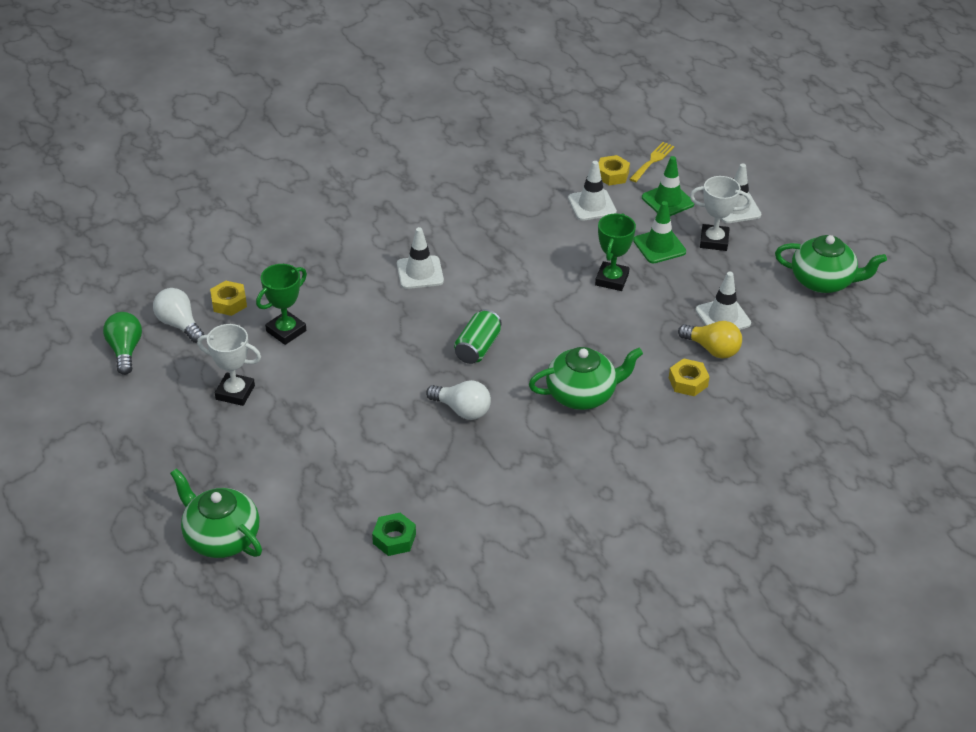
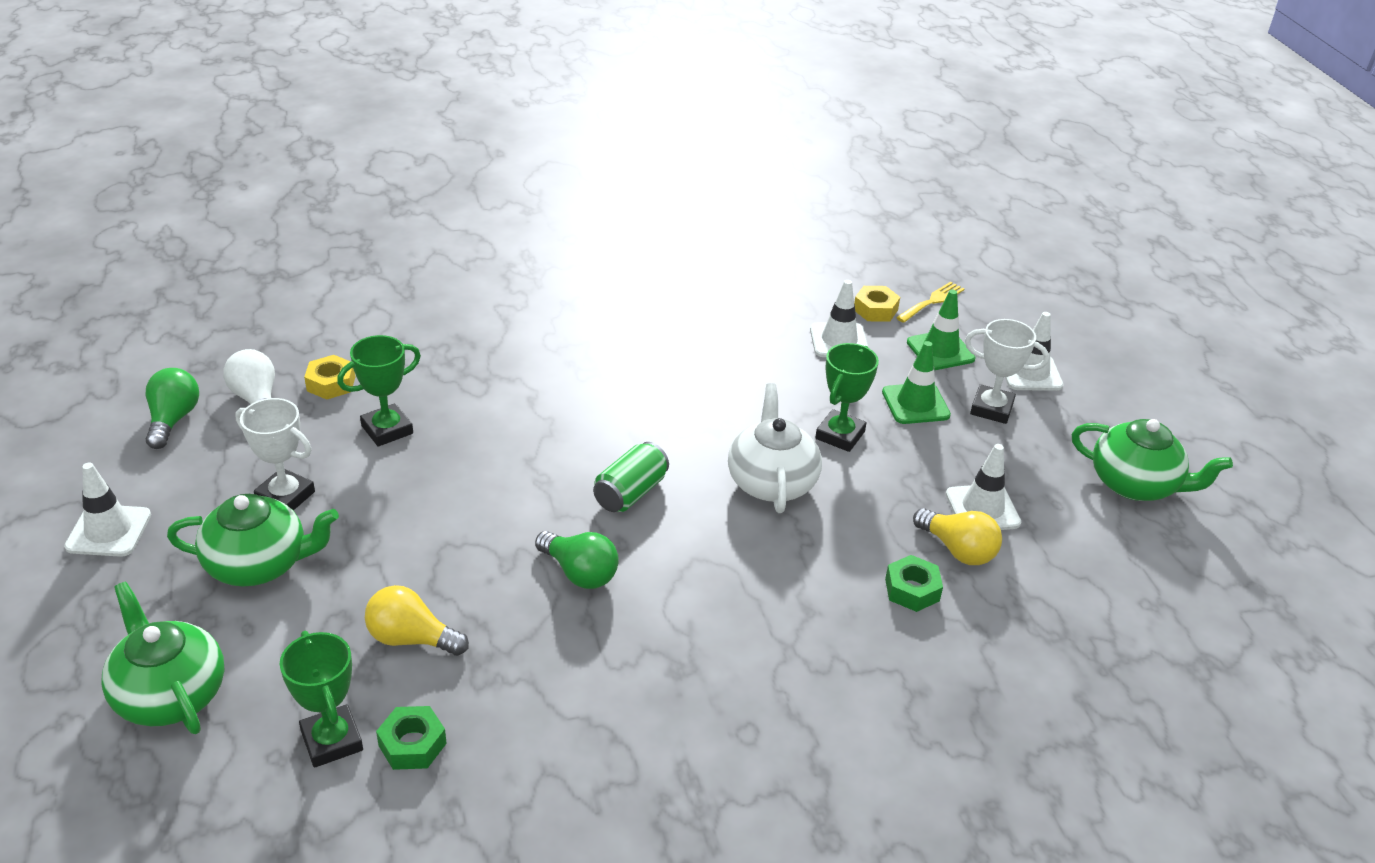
camera: 10 degrees right, 5 degrees down
(341, 546) = (332, 741): none -> green trophy
(366, 473) = (411, 639): none -> yellow light bulb
(420, 272) = (588, 386): white traffic cone -> white traffic cone (109, 531)
(462, 410) = (579, 573): white light bulb -> green light bulb
(573, 323) = (771, 482): none -> white teapot
(582, 394) = (755, 581): green teapot -> green teapot (259, 564)
(688, 382) = (912, 590): yellow nut -> green nut

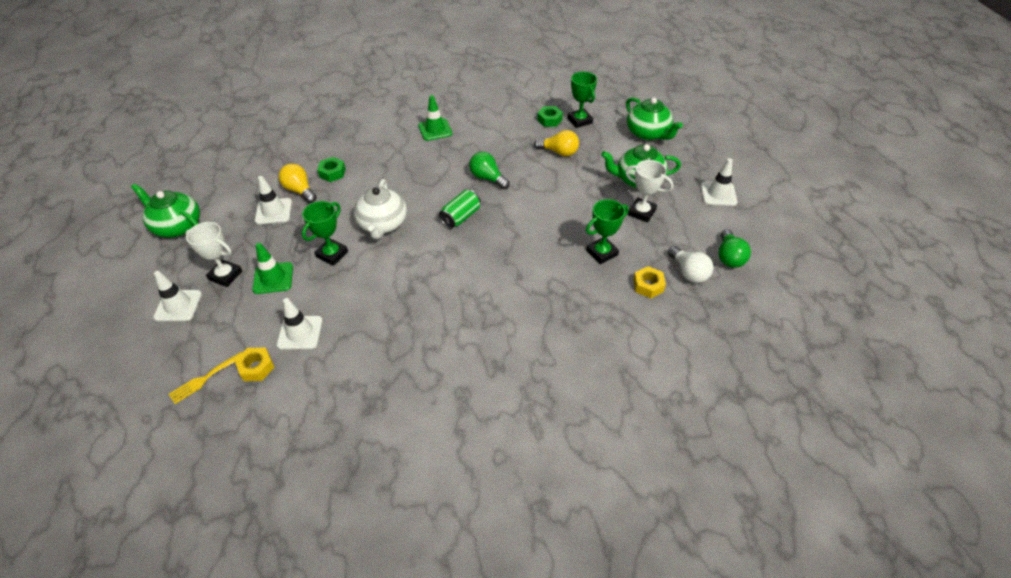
camera: 175 degrees left, 10 degrees up
(940, 350) = (229, 325): green traffic cone -> green traffic cone (435, 130)

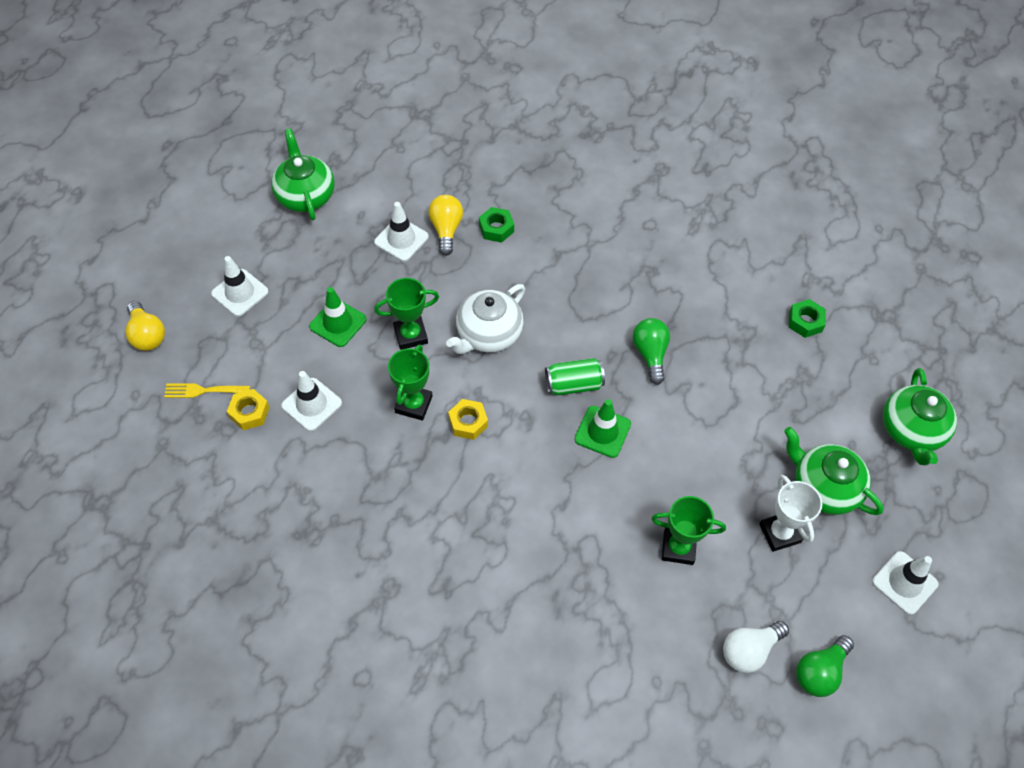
camera: 40 degrees right, 10 degrees up
(225, 275) = (301, 288): white trophy -> none
(435, 130) = (655, 243): green traffic cone -> green traffic cone (602, 432)
(559, 152) = (768, 377): yellow light bulb -> yellow light bulb (147, 335)
(580, 121) = (842, 349): green trophy -> green trophy (413, 404)
(648, 285) = (686, 628): yellow nut -> yellow nut (468, 422)
(688, 272) = (749, 650): white light bulb -> white light bulb turned 45 degrees clockwise

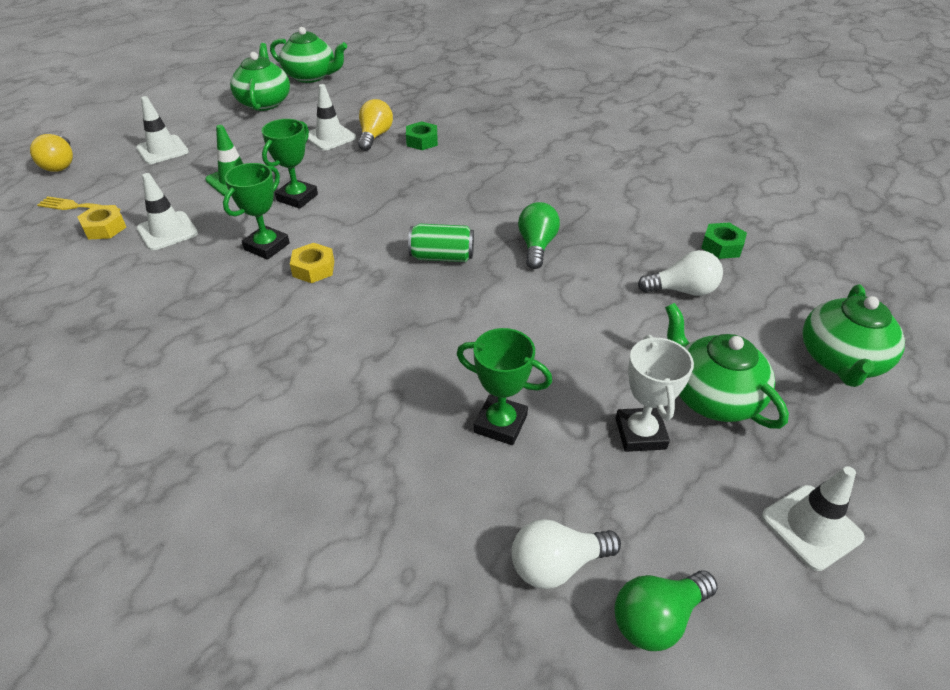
camera: 15 degrees right, 15 degrees down
(334, 140) = (311, 76): none -> green teapot
(410, 335) = (297, 198): green trophy -> green trophy turned 60 degrees counterclockwise
(488, 334) = (373, 207): white teapot -> none
(602, 432) = (455, 299): green traffic cone -> none
(782, 381) = (682, 290): none -> white light bulb

